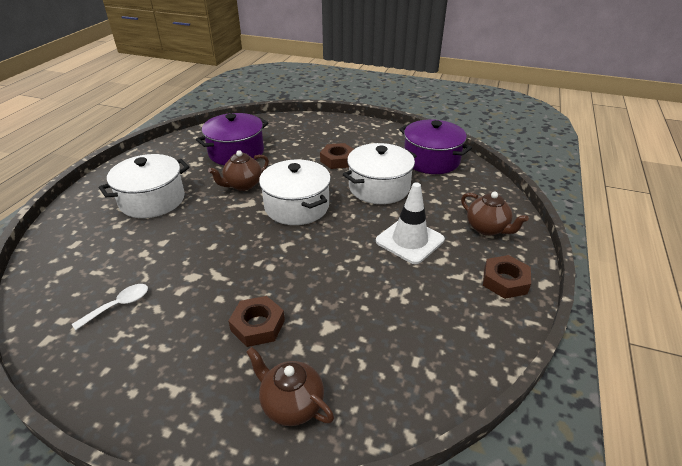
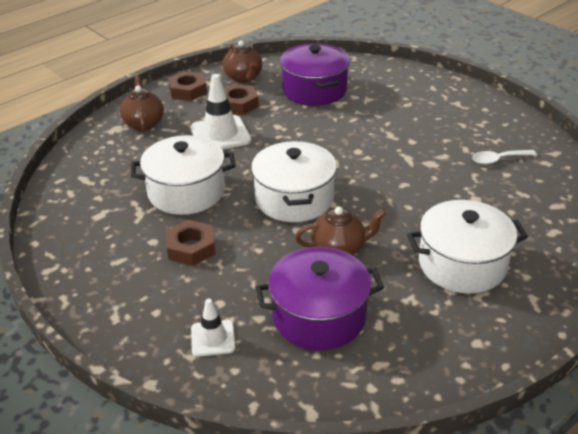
camera: 150 degrees left, 0 degrees up
(257, 325) = (389, 117): brown nut -> brown nut (238, 104)
(286, 132) = (213, 338): none -> white traffic cone
(291, 404) = (386, 79): brown teapot -> brown teapot (243, 77)
(431, 160) = (83, 207): purple pot -> purple pot (314, 90)

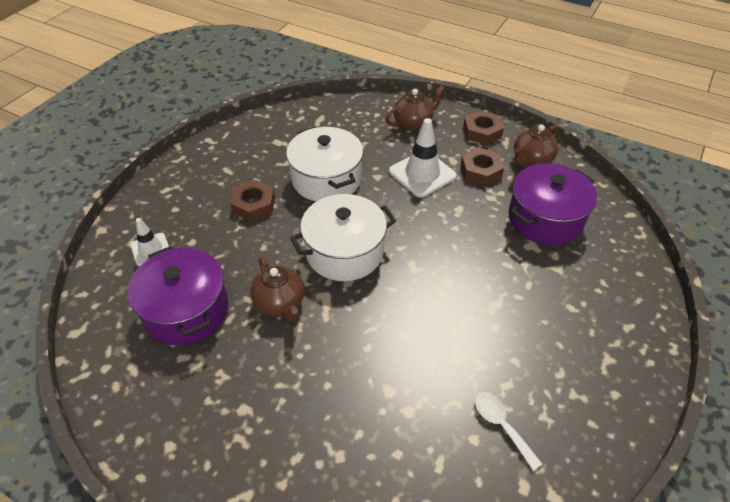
camera: 70 degrees right, 10 degrees up
(462, 264) = (285, 414): white pot -> none

